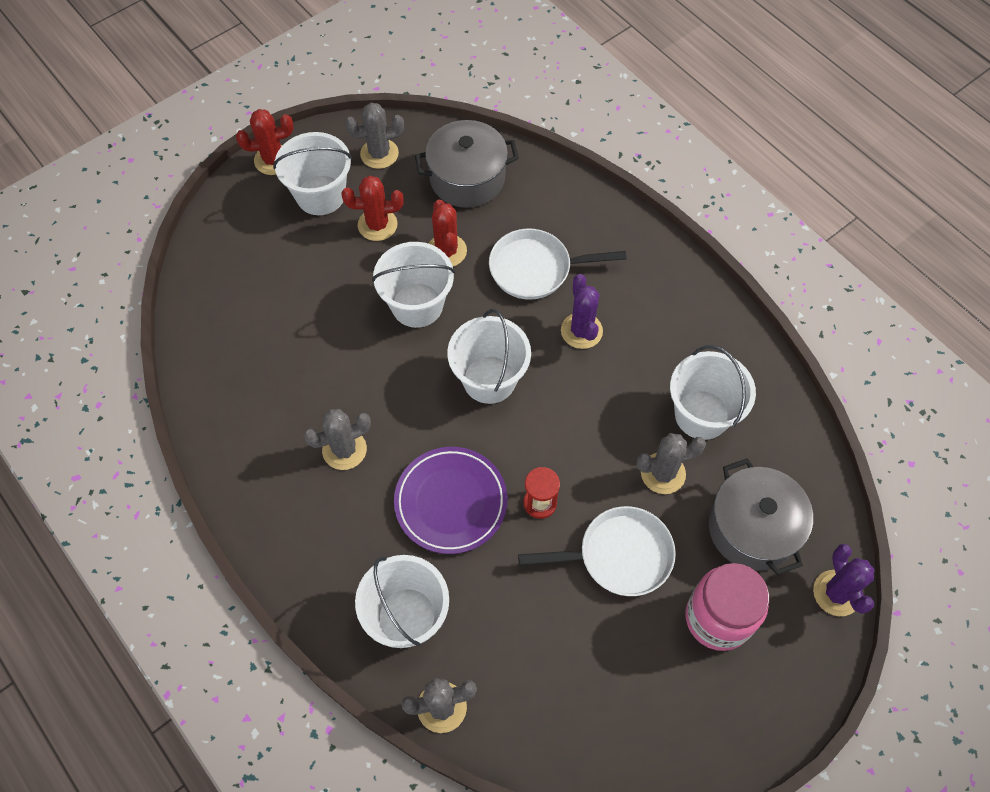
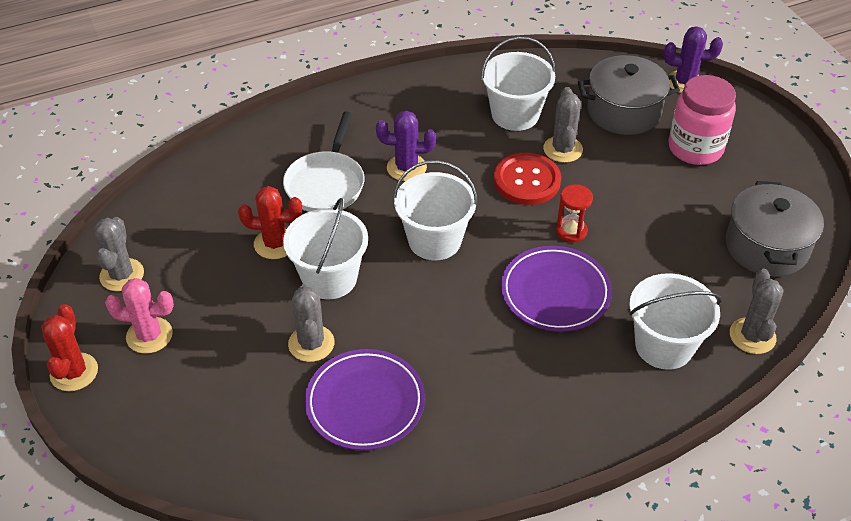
camera: 75 degrees left, 15 degrees down
(284, 370) = (365, 403): none -> purple plate
(320, 195) = (149, 335): white bucket -> pink cactus
(344, 450) = (476, 365): grey cactus -> grey cactus (311, 343)
(377, 225) = (215, 293): red cactus -> none
(467, 178) = (194, 211): grey pot -> grey pot (766, 246)
(601, 446) = (527, 181): none -> red button
(619, 555) = (631, 192): white pan -> none

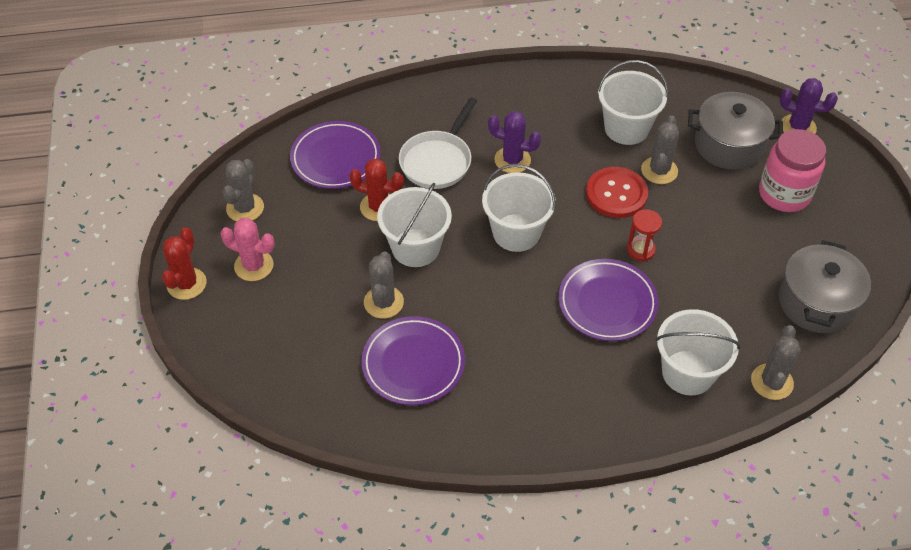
camera: 15 degrees right, 5 degrees up
(212, 202) = (335, 158): none -> purple plate

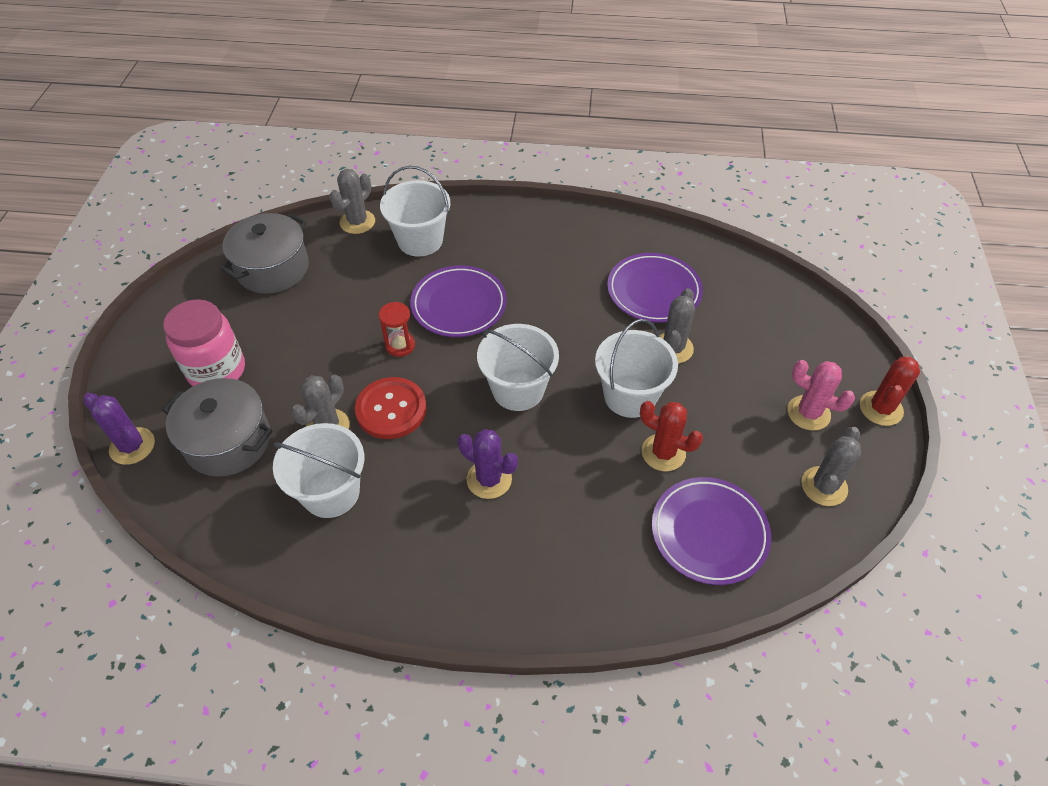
camera: 165 degrees left, 0 degrees up
(437, 161) = (580, 499): white pan -> none

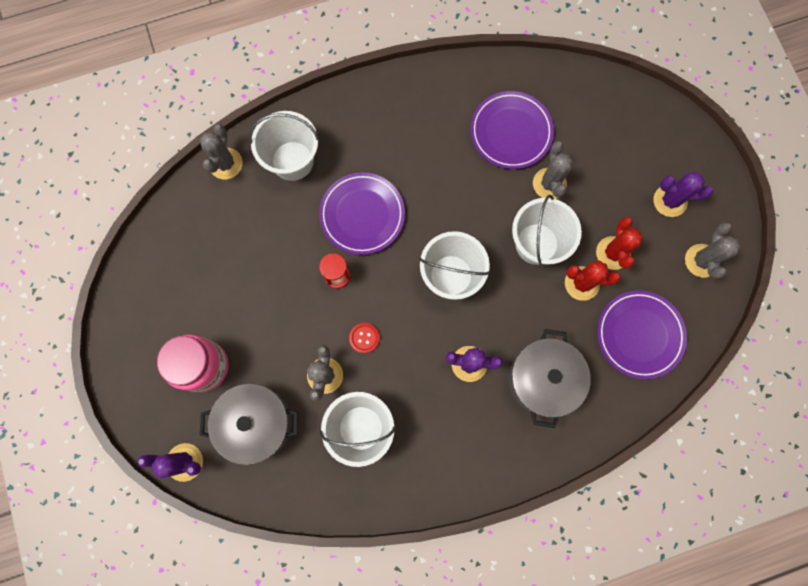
camera: 25 degrees left, 25 degrees up
(272, 268) = (183, 246): grey pot -> grey pot (542, 379)
(391, 409) = (364, 338): red button -> red button, size x0.51
(808, 413) = (670, 201): pink cactus -> purple cactus
(881, 408) = (718, 173): red cactus -> red cactus (613, 253)

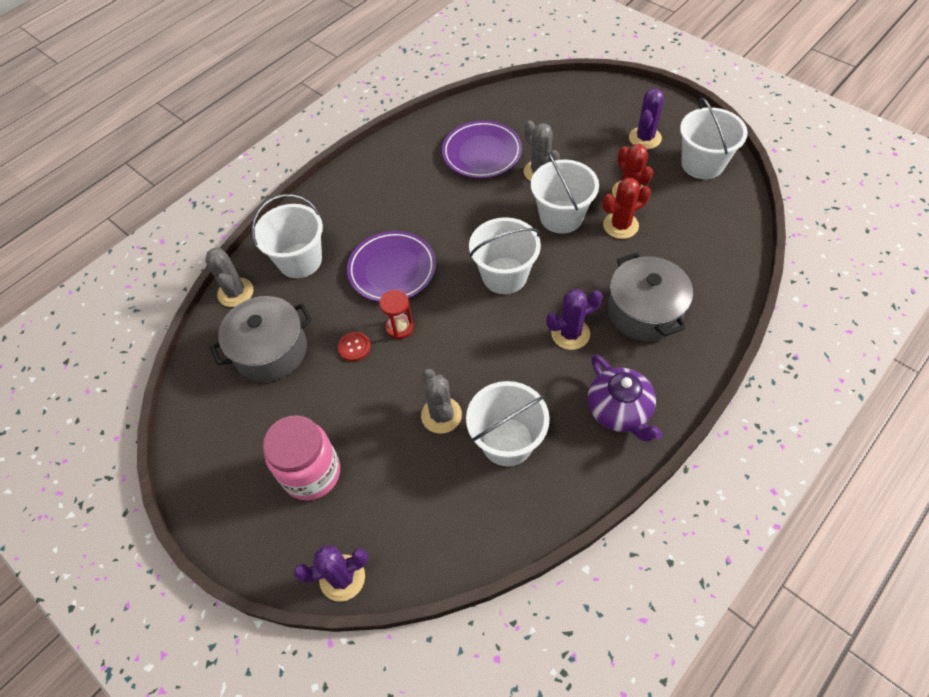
camera: 25 degrees left, 20 degrees down
(256, 423) = (398, 496): grey pot -> grey pot (270, 351)
(364, 338) = (458, 364): red button -> red button (354, 347)
(462, 454) = (619, 411): none -> purple teapot
(639, 335) = (697, 237): purple plate -> none
(670, 201) = (645, 138): purple cactus -> purple cactus turned 45 degrees counterclockwise
(701, 261) = (702, 164): grey cactus -> white bucket

